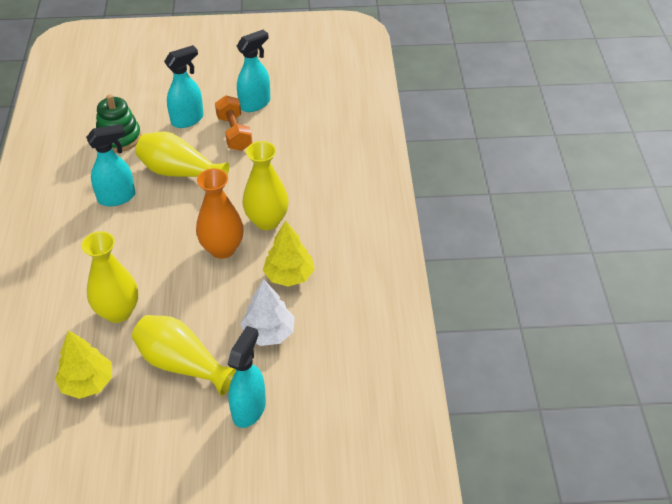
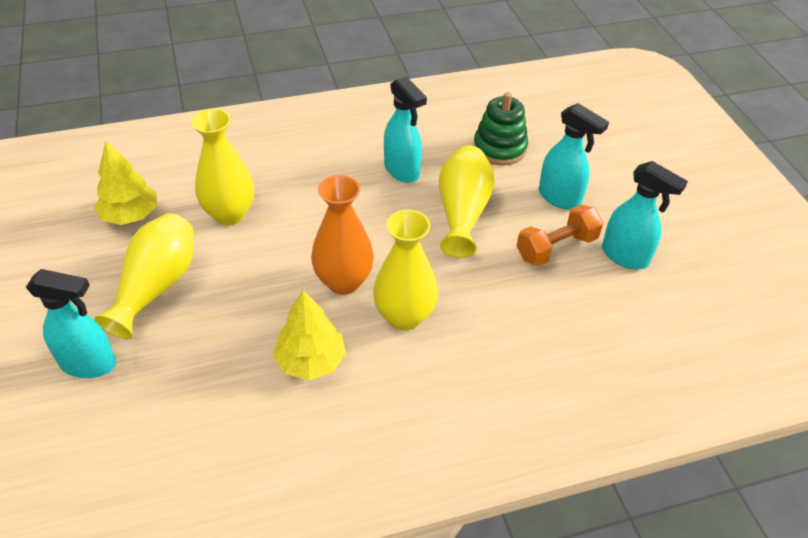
camera: 75 degrees right, 0 degrees up
(268, 333) = (210, 359): white tree -> none

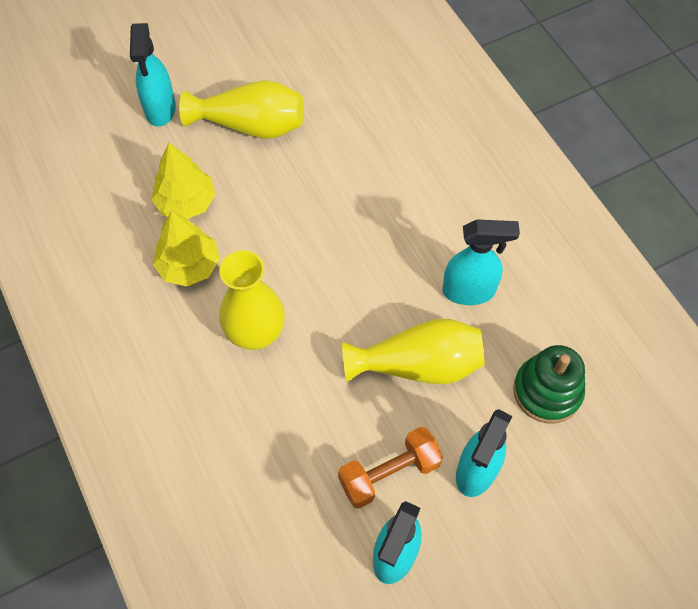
camera: 80 degrees right, 15 degrees up
(130, 215) = (332, 77): yellow tree -> yellow tree (186, 202)
(229, 214) = (355, 152): yellow vase -> none
(343, 281) = (289, 270): orange vase -> none
(402, 171) = (469, 291): turquoise spray bottle -> turquoise spray bottle turned 135 degrees counterclockwise
(556, 247) = (389, 473): orange dumbbell -> orange dumbbell turned 75 degrees counterclockwise

